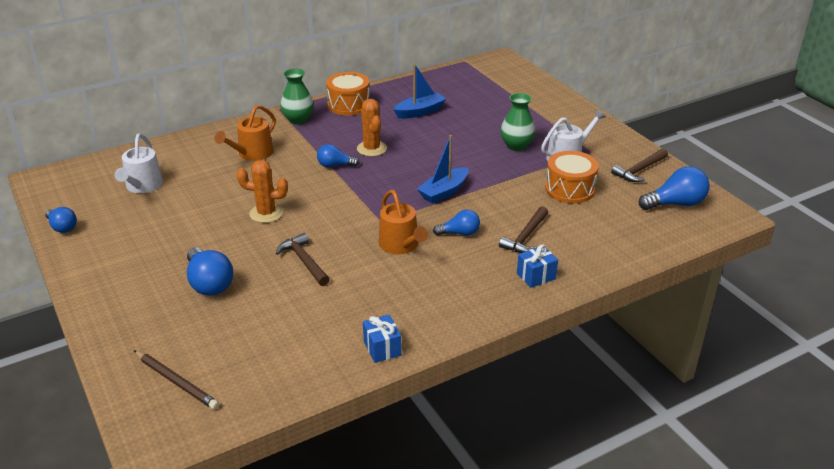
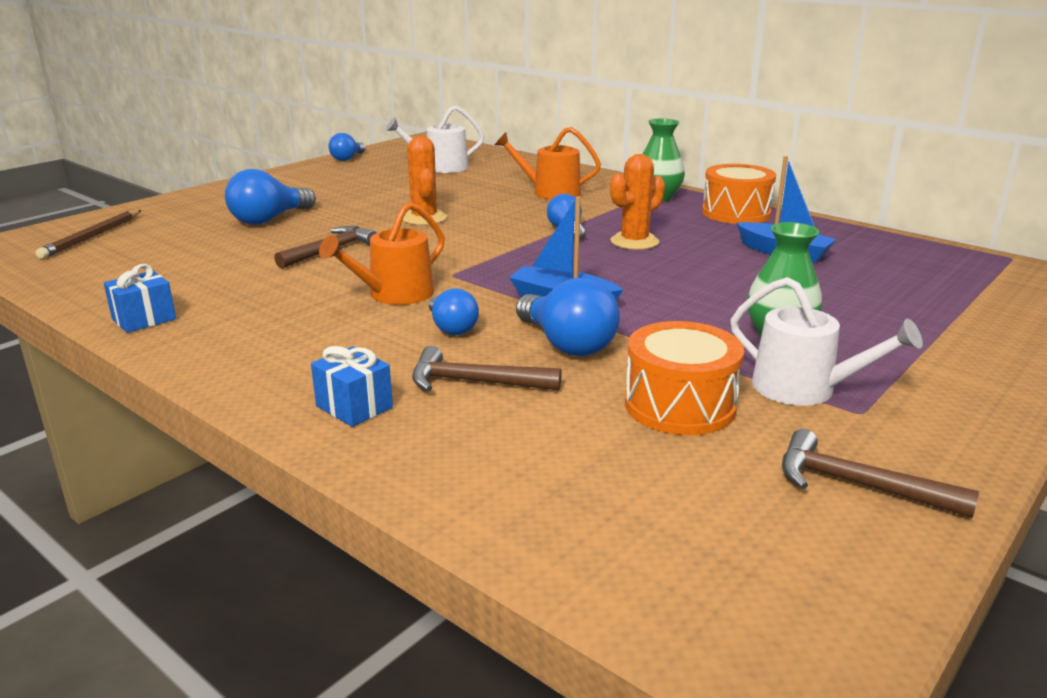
camera: 70 degrees right, 10 degrees down
(675, 204) = (758, 558): blue light bulb -> blue light bulb (567, 344)

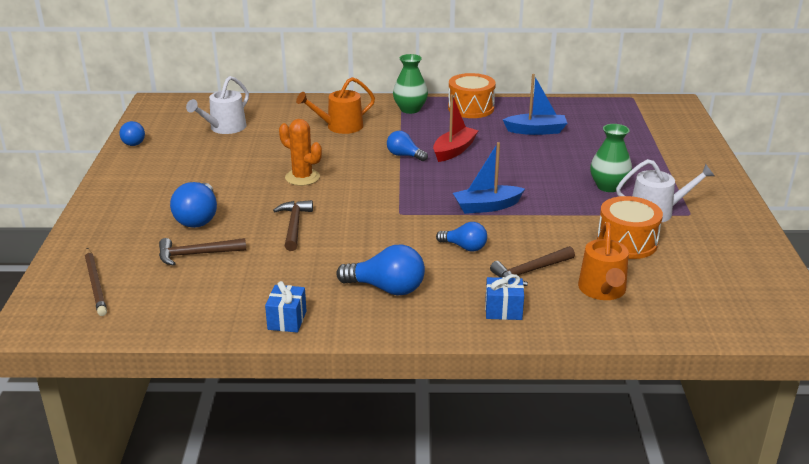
camera: 40 degrees left, 5 degrees up
(394, 295) = (395, 240): orange watering can -> orange watering can (602, 290)
(567, 344) = (533, 232): blue light bulb -> blue light bulb (387, 288)
(634, 242) = (454, 150): orange cactus -> red boat
(858, 485) = (731, 248): brown hammer -> brown hammer (196, 254)

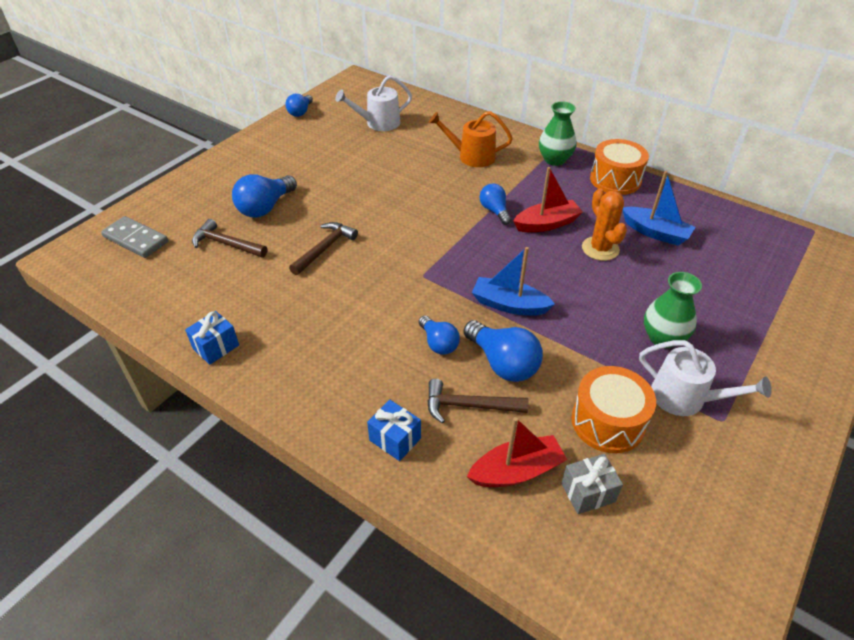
camera: 35 degrees right, 15 degrees up
(95, 284) = (135, 239): brown pencil -> grey domino
(302, 177) = (384, 199): orange cactus -> orange cactus (600, 249)
(387, 288) = (324, 355): blue light bulb -> blue light bulb (503, 363)
(602, 290) = (516, 471): orange watering can -> red boat
(657, 281) = (588, 492): none -> grey gift

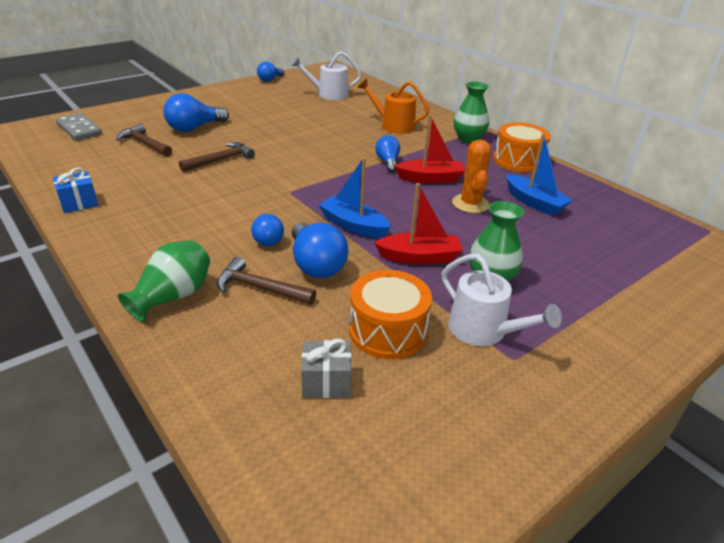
camera: 15 degrees right, 10 degrees down
(395, 439) = (173, 296): blue gift -> green vase
(516, 471) = (267, 347): red boat -> red boat (419, 257)

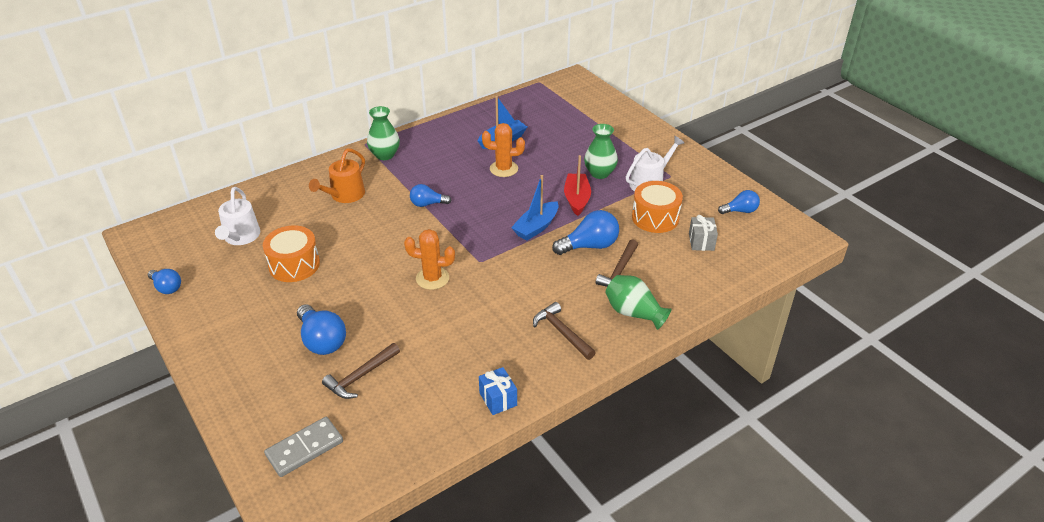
camera: 85 degrees left, 5 degrees up
(221, 160) = (411, 310): brown hammer -> brown hammer (562, 332)
(265, 168) = (432, 278): none -> orange cactus
(267, 239) = (556, 271): blue light bulb -> blue light bulb (740, 211)
(430, 178) = (461, 183): red boat -> none
(518, 161) = (432, 136): orange drum -> orange drum (294, 265)

